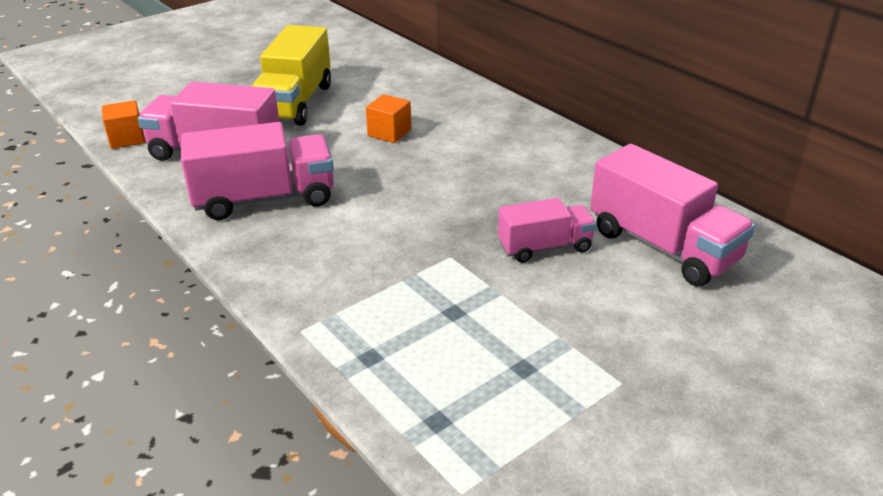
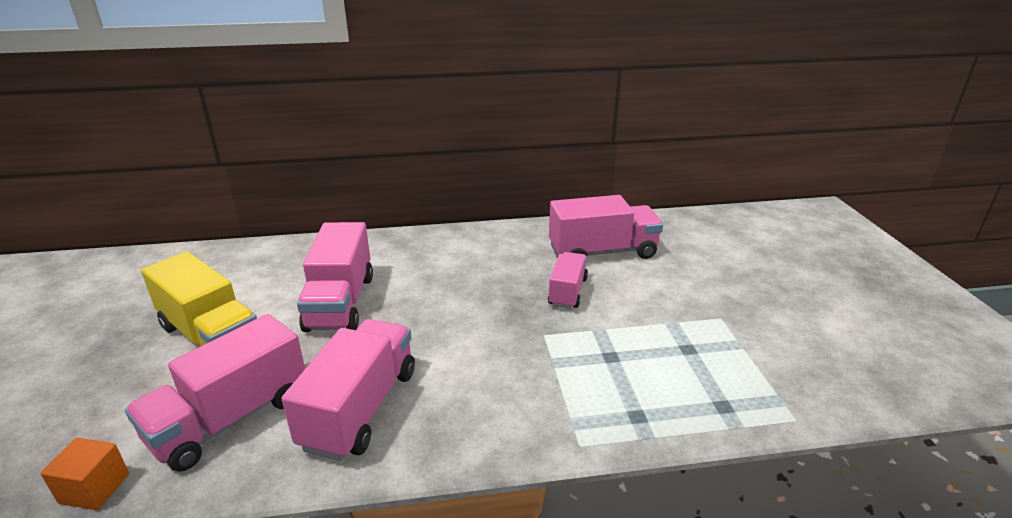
camera: 60 degrees left, 5 degrees down
(389, 133) = (340, 302): orange cube -> pink truck

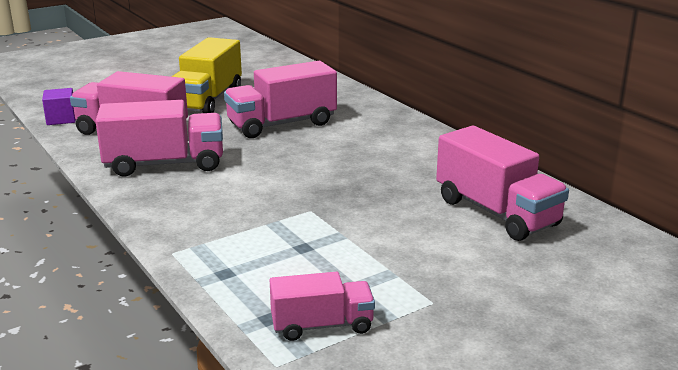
camera: 65 degrees right, 5 degrees down
(94, 488) = (61, 119): orange cube -> purple cube
(567, 292) = (393, 208): pink truck -> pink truck (322, 325)

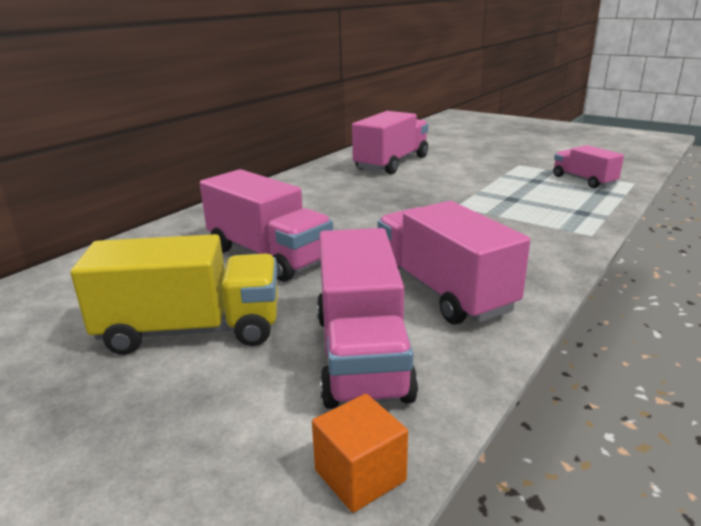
camera: 110 degrees left, 0 degrees up
(61, 119) = (360, 475): purple cube -> orange cube

